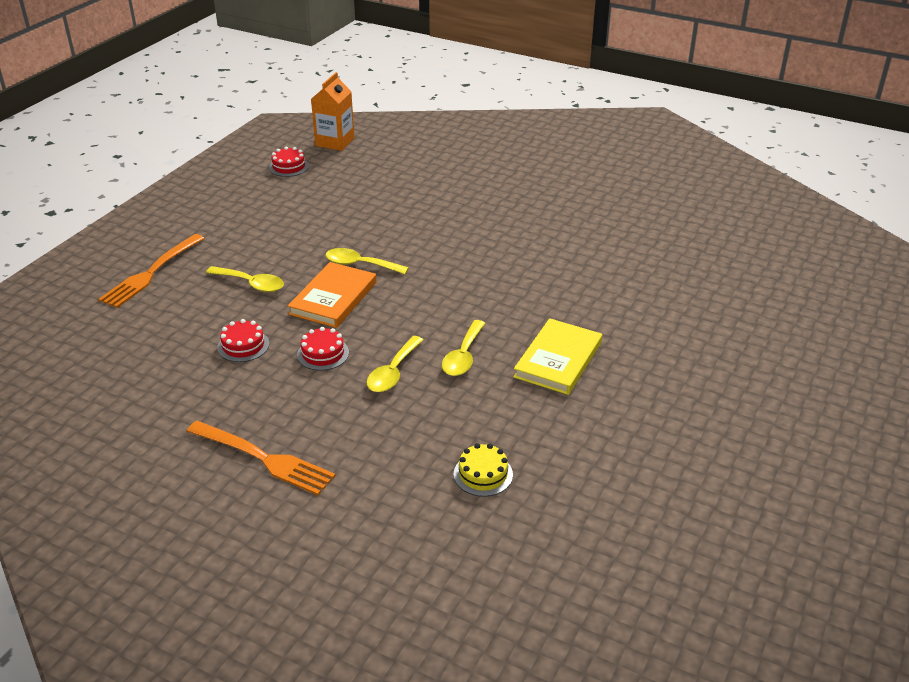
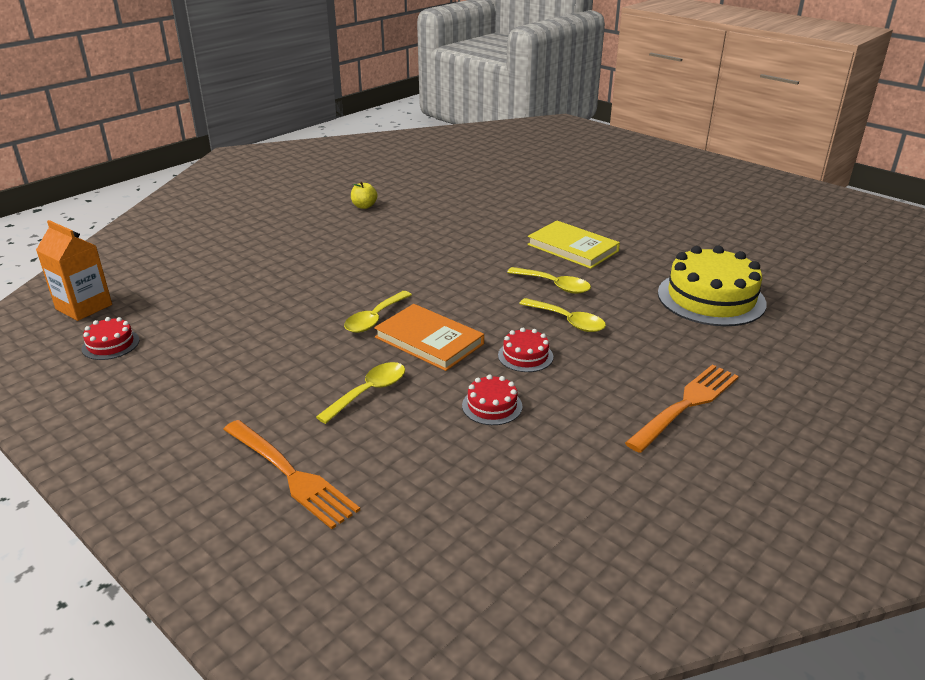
camera: 75 degrees left, 5 degrees down
(483, 474) = (711, 298): yellow cake -> yellow cake, size x2.13
(579, 214) = (364, 206): none -> yellow apple

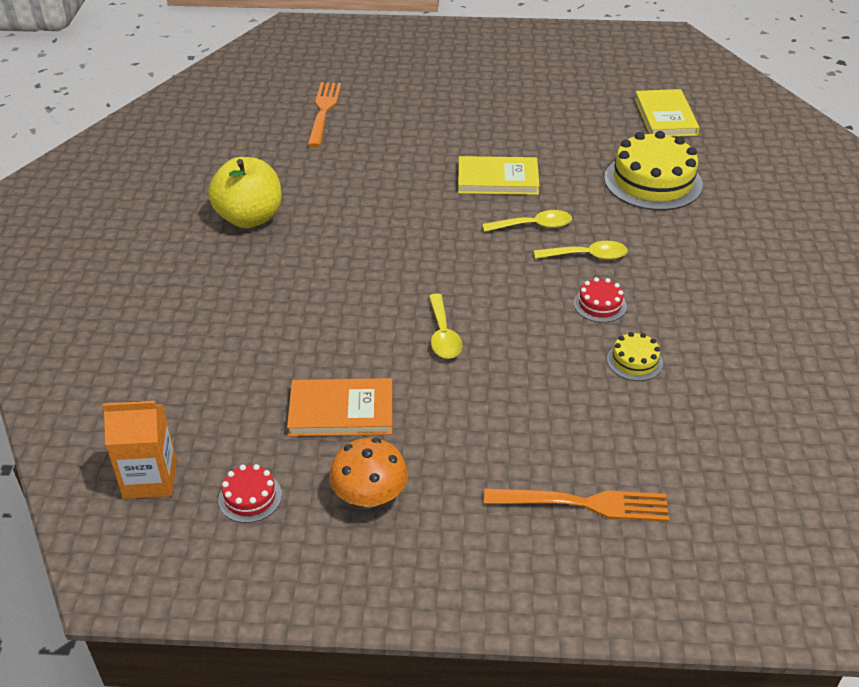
camera: 40 degrees left, 10 degrees up
(170, 383) = (369, 495): none -> orange mushroom
(364, 206) = (249, 218): yellow apple -> yellow apple, size x2.24
(369, 392) = (537, 403): yellow spoon -> none
(429, 340) = (514, 331): orange book -> orange book (341, 411)
(492, 406) = (634, 361): red cake -> yellow cake
(686, 405) = (745, 286): orange fork -> orange fork (323, 111)
(796, 261) = (665, 117): none -> yellow book

